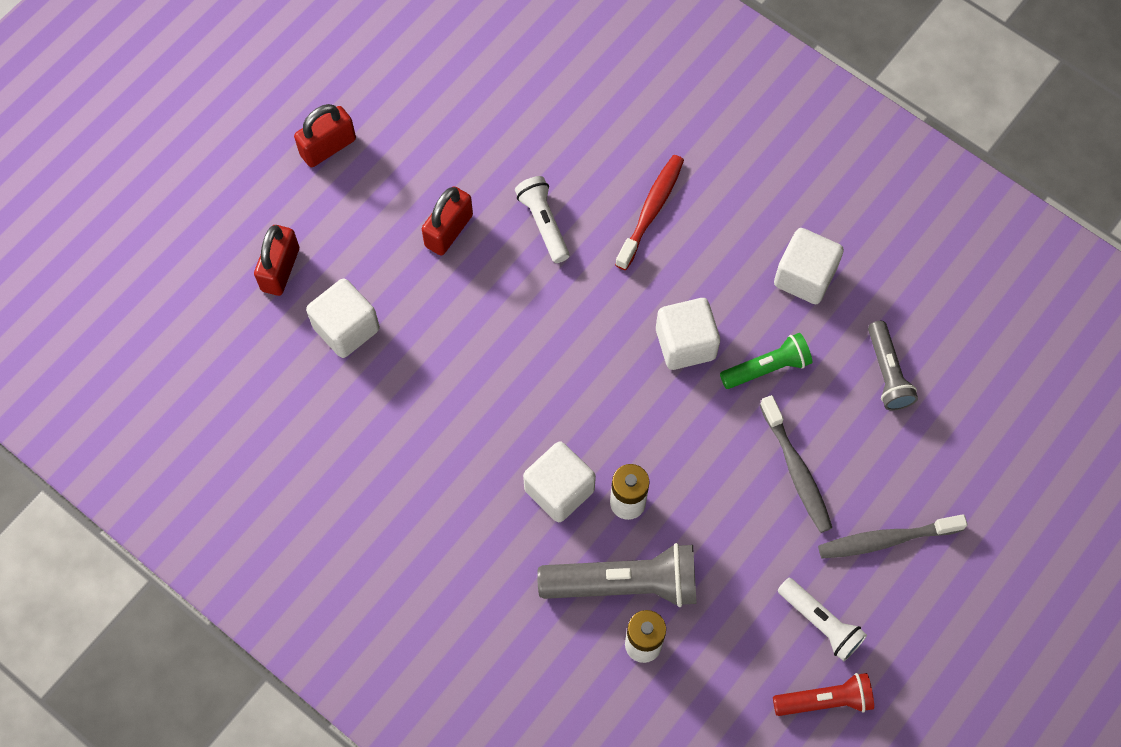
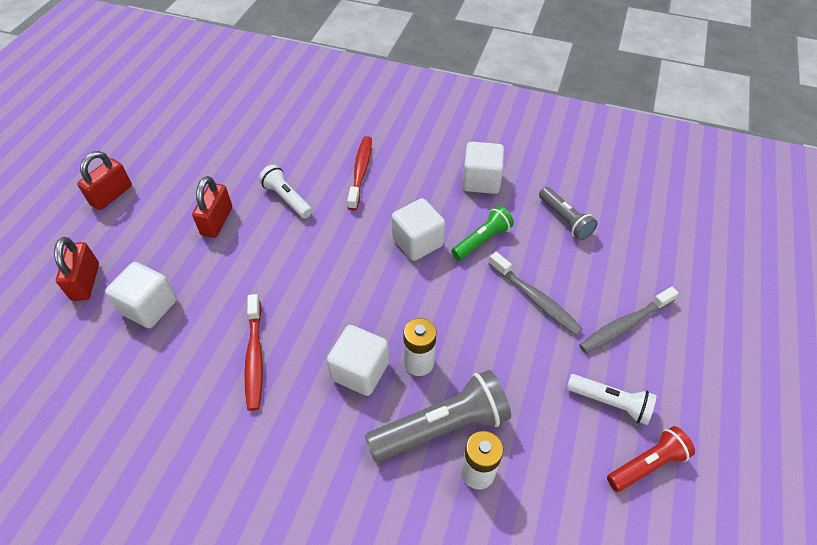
camera: 20 degrees left, 15 degrees down
(449, 433) = (255, 357): none -> red toothbrush

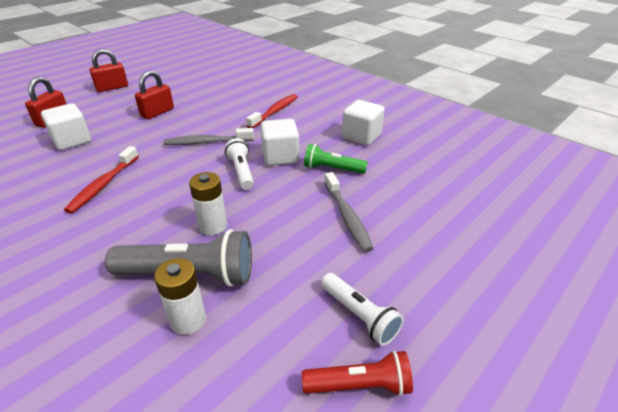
camera: 25 degrees right, 15 degrees down
(287, 199) = (212, 113): white flashlight -> white flashlight (241, 172)
(360, 371) = (164, 216): white cube -> none
(482, 240) = (332, 169): green flashlight -> green flashlight turned 150 degrees counterclockwise
(565, 220) = (415, 175): grey flashlight -> none
(624, 325) = (419, 261): grey toothbrush -> grey toothbrush (207, 142)

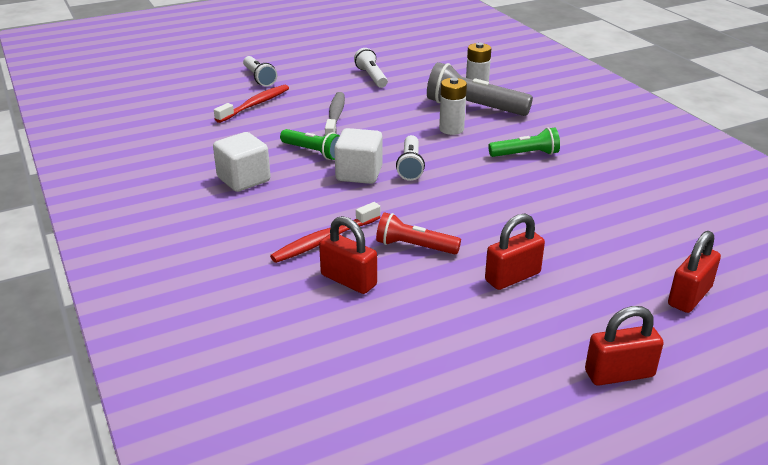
camera: 160 degrees left, 5 degrees down
(72, 141) = (631, 246): white cube -> none
(103, 185) = (562, 179): red toothbrush -> red toothbrush (255, 104)
(132, 207) = (525, 154): none -> green flashlight
(207, 142) = (441, 208): grey toothbrush -> none
(249, 98) = (348, 280): none -> red padlock
(359, 385) = (391, 61): red flashlight -> red flashlight (414, 247)
(502, 268) = (259, 78): none -> white flashlight

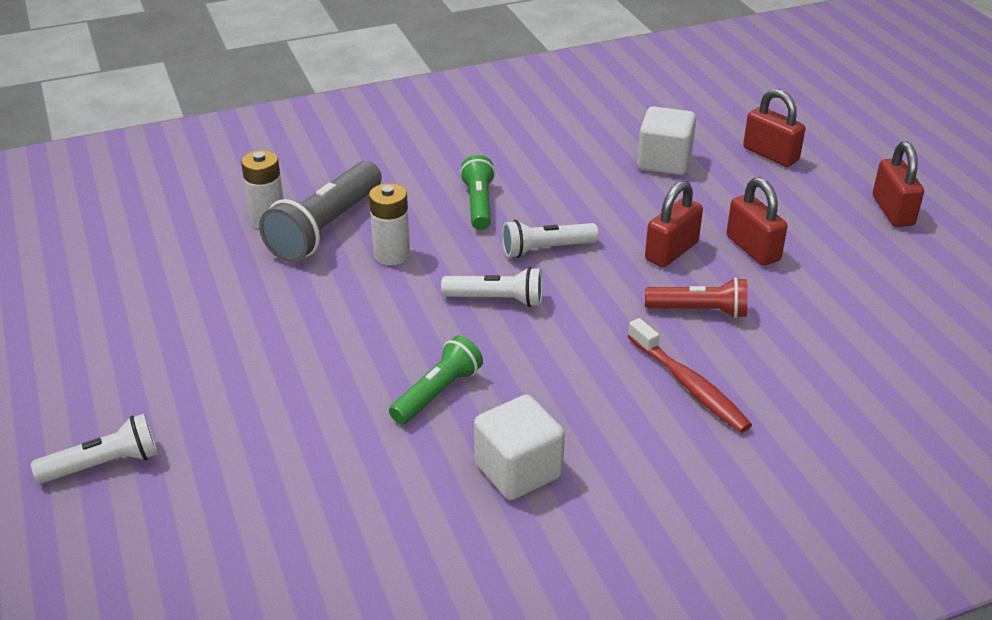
camera: 85 degrees left, 5 degrees up
(255, 104) = (231, 466): red toothbrush -> none
(335, 116) = (314, 366): grey toothbrush -> none
(348, 280) = (775, 367): red padlock -> red padlock (671, 251)
(359, 174) = (513, 348): white cube -> white cube (664, 162)
(371, 77) = (167, 319): white flashlight -> white flashlight (546, 249)
(414, 247) = (699, 311): red flashlight -> red flashlight turned 105 degrees counterclockwise

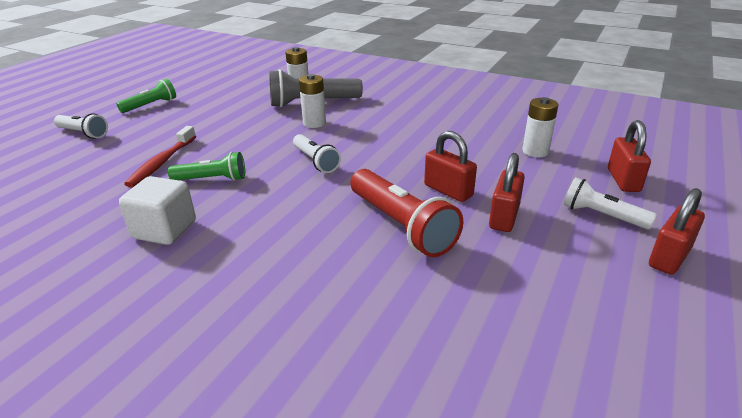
camera: 50 degrees right, 5 degrees down
(479, 204) = (392, 123): green flashlight -> green flashlight (150, 105)
(546, 249) = (383, 155): white flashlight -> white flashlight (602, 216)
(664, 162) = (535, 151): white cube -> white battery
(671, 251) = (448, 191): red padlock -> red padlock turned 45 degrees clockwise
(689, 385) = (315, 255): red toothbrush -> red toothbrush (162, 162)
(699, 311) = (401, 225): red flashlight -> red flashlight, size x1.65

